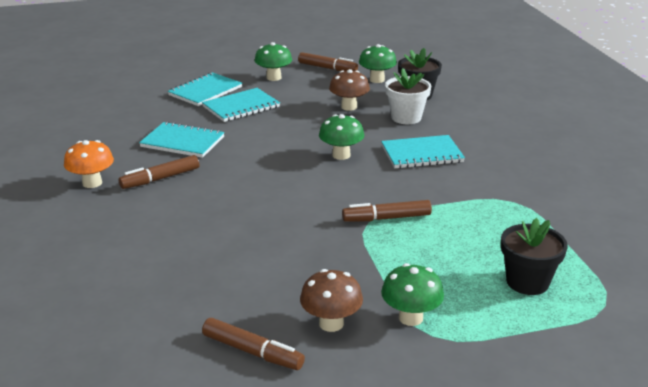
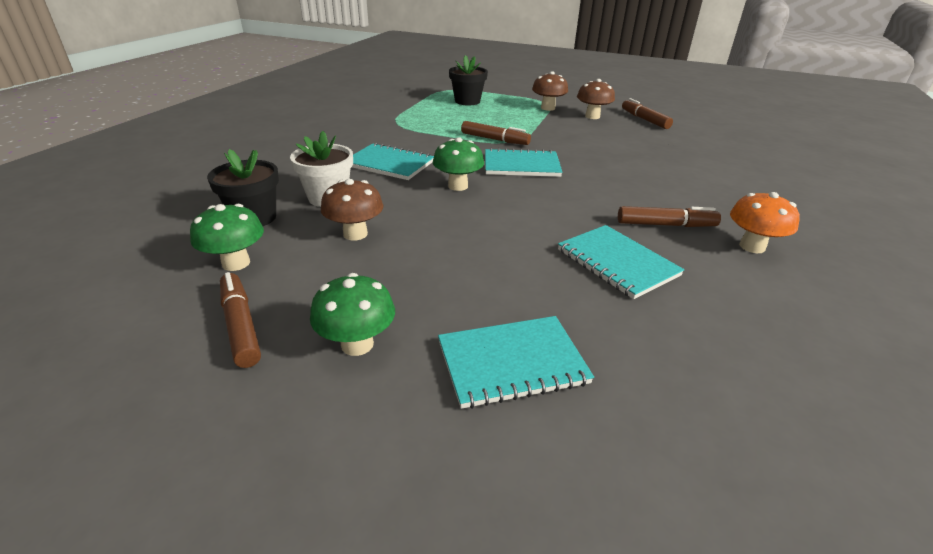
camera: 145 degrees left, 5 degrees up
(241, 107) = (487, 293): turquoise notebook -> turquoise notebook (521, 165)
(410, 318) = (548, 108): green mushroom -> brown mushroom

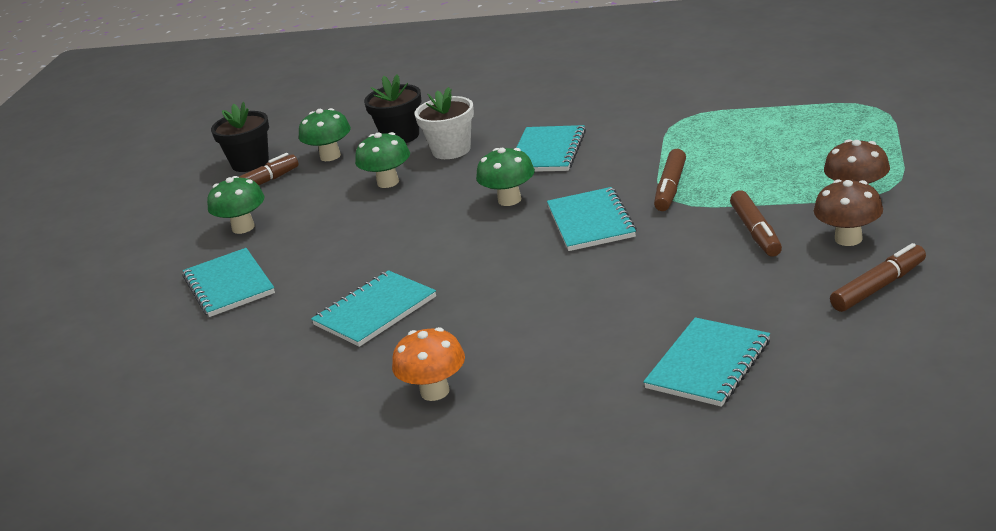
camera: 85 degrees right, 5 degrees down
(355, 234) = (388, 182): brown mushroom -> green mushroom
(467, 101) = (825, 133): black flower pot -> black flower pot (250, 163)
(665, 225) = (467, 332): brown marker -> brown marker (756, 232)
(716, 161) = (708, 365): none -> turquoise notebook

